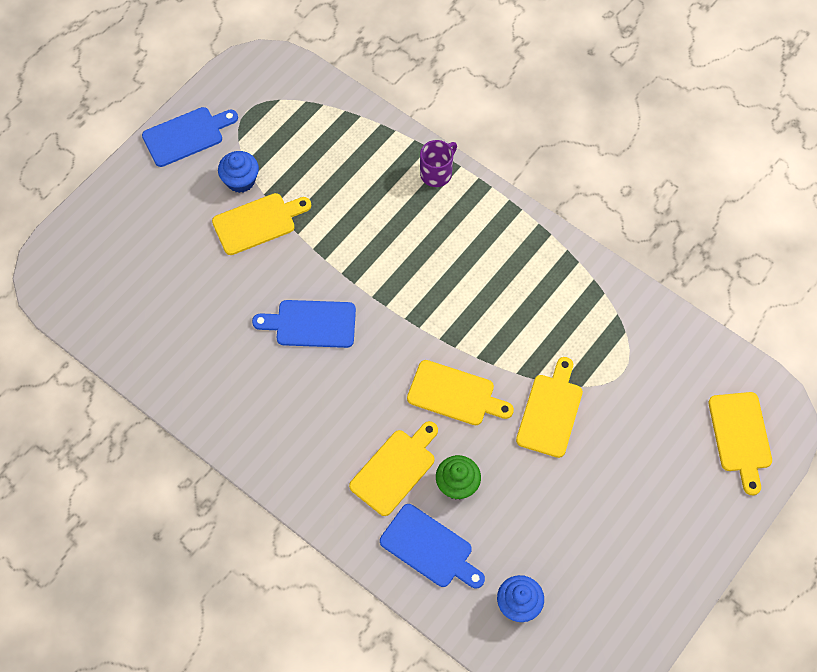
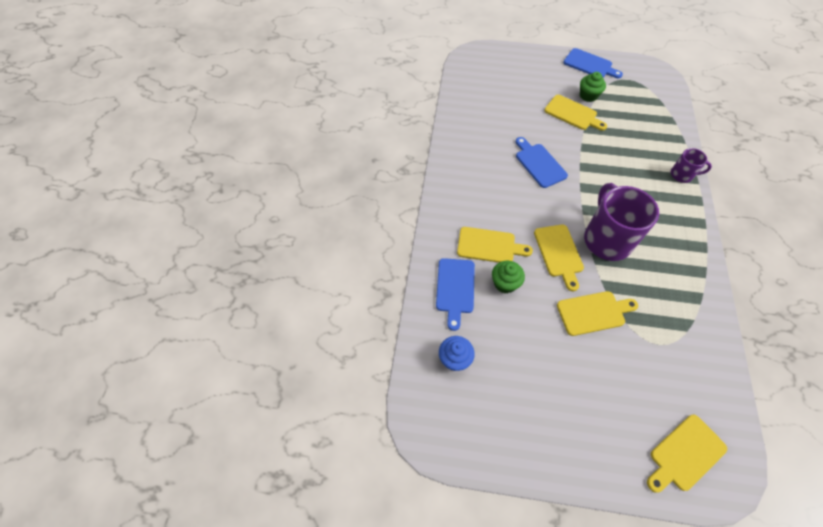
camera: 60 degrees right, 5 degrees down
(240, 180) = (588, 96): blue cupcake -> green cupcake
(469, 327) = (606, 239): none -> purple mug

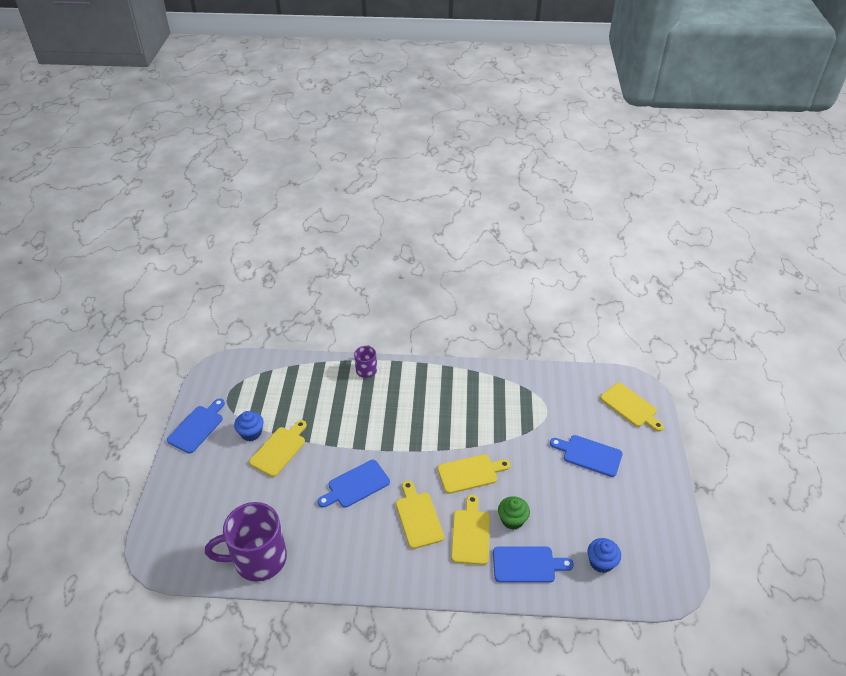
camera: 95 degrees left, 15 degrees down
(588, 96) = (251, 433): green cupcake -> blue cupcake
(593, 312) = (528, 451): yellow cutting board -> yellow cutting board (418, 517)
(595, 379) = (589, 455): none -> blue cutting board
(606, 239) = (448, 434): purple mug -> purple mug (258, 559)

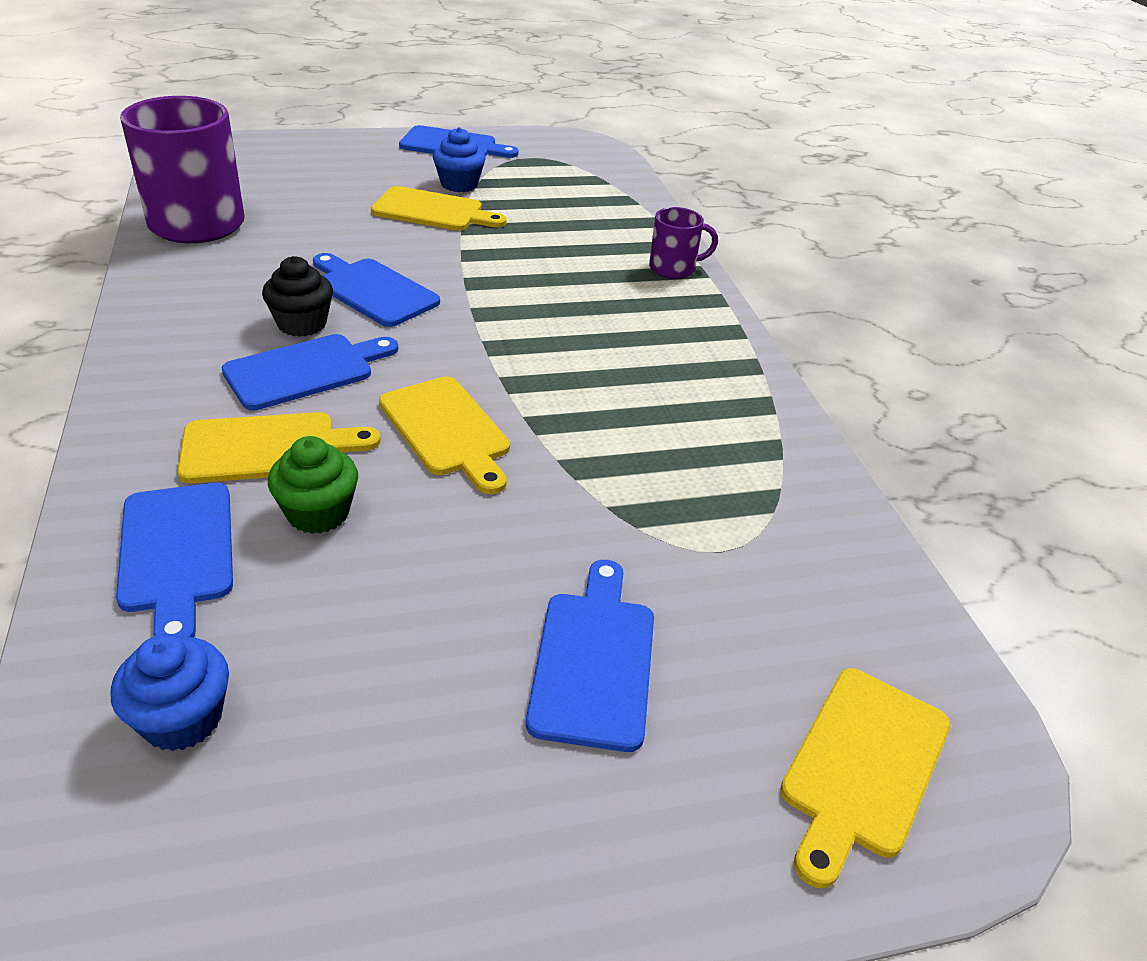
camera: 70 degrees right, 5 degrees down
(379, 516) = (302, 324): none -> black cupcake
(418, 517) = (305, 370): yellow cutting board -> blue cutting board

